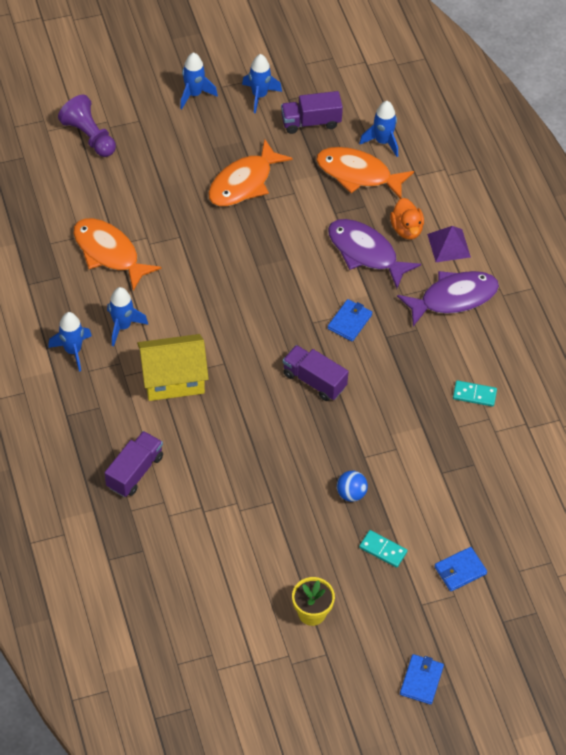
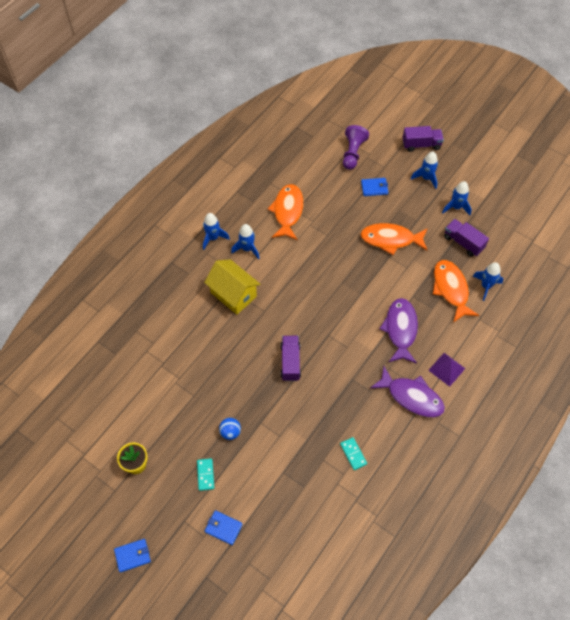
camera: 55 degrees right, 5 degrees up
(135, 471) = (161, 316): purple truck -> purple truck (421, 145)
(349, 322) = (345, 353): blue wallet -> blue wallet (374, 188)
(406, 229) = (436, 339): orange duck -> none

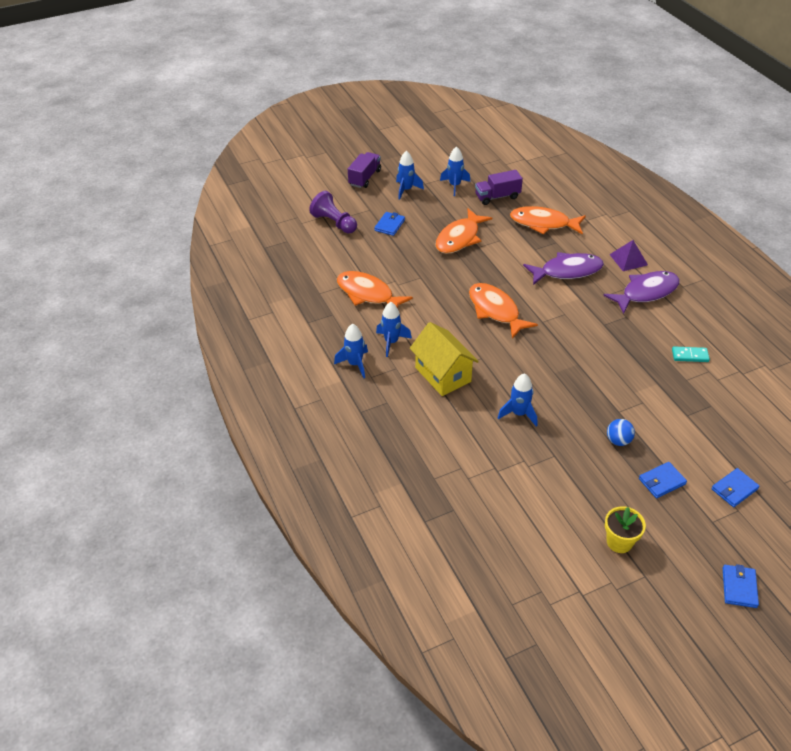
camera: 60 degrees left, 15 degrees down
(205, 475) = (662, 481): turquoise domino -> blue wallet
(233, 294) = (443, 374): yellow house -> yellow house turned 75 degrees clockwise
(290, 362) = (558, 361): purple truck -> none
(321, 299) = (495, 310): none -> orange fish
(400, 329) = (567, 271): purple fish -> purple fish turned 135 degrees clockwise
(486, 286) = (554, 202): blue rocket -> blue rocket (519, 414)

